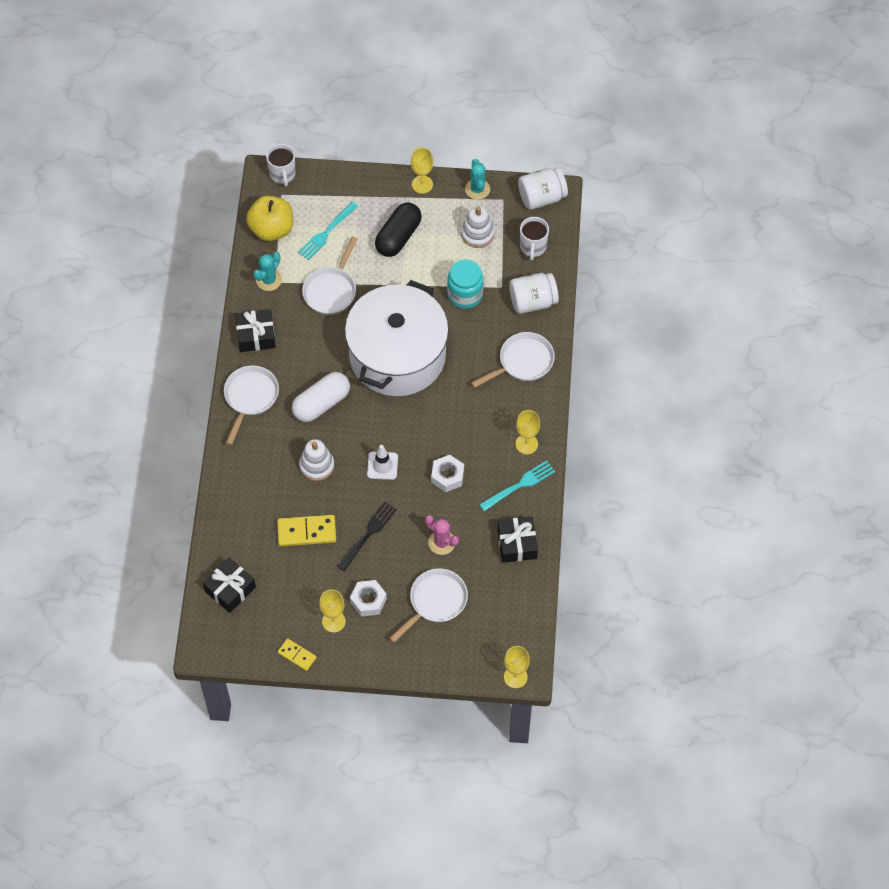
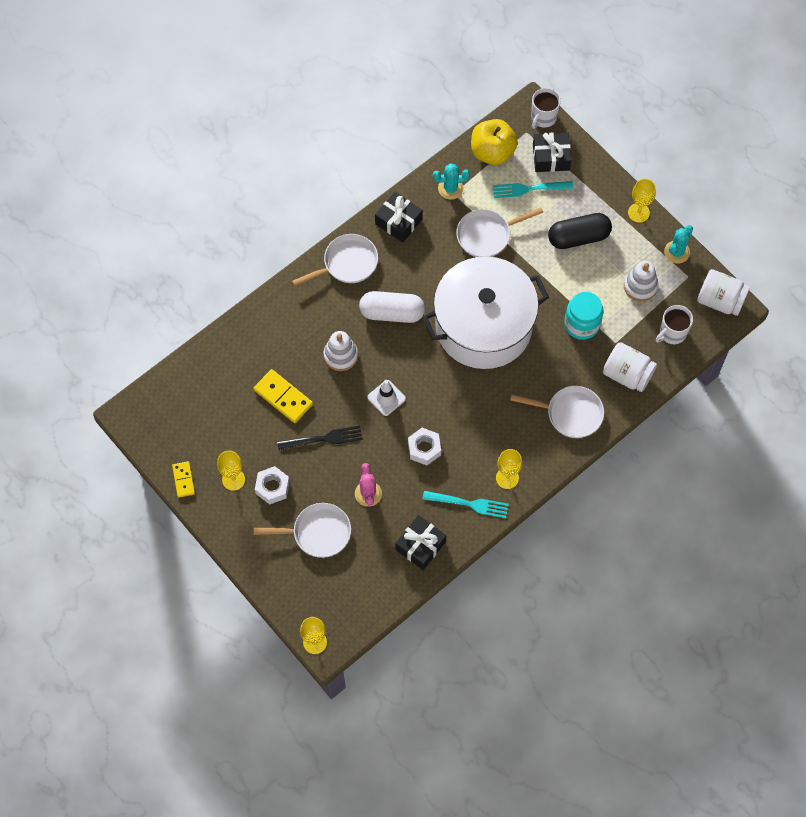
camera: 45 degrees right, 5 degrees up
(230, 589) = (189, 390): black gift -> black gift (551, 157)

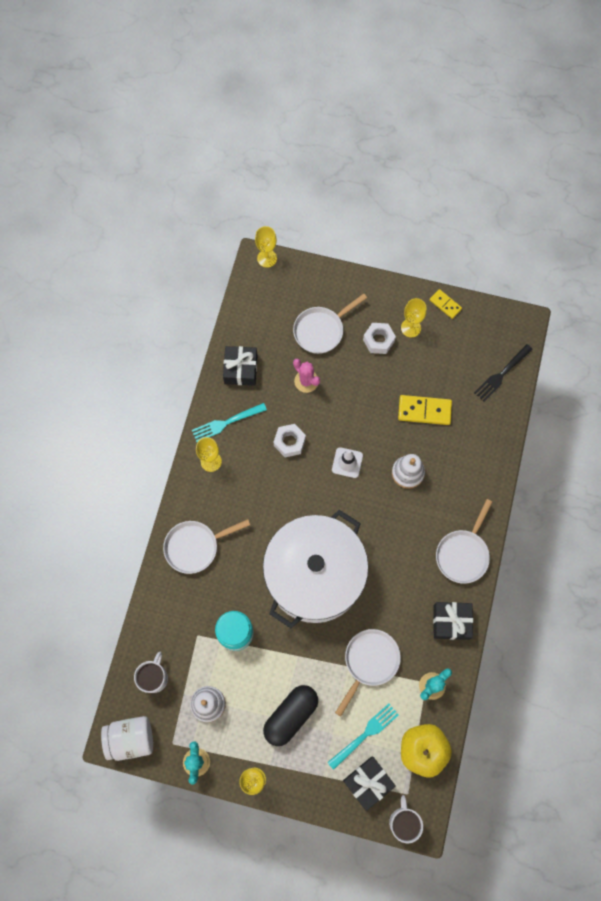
camera: 145 degrees right, 5 degrees up
(323, 439) = (370, 399): black fork -> black fork (502, 374)
(392, 313) = (395, 536): white capsule -> none
(627, 374) = (170, 612): white jar -> none

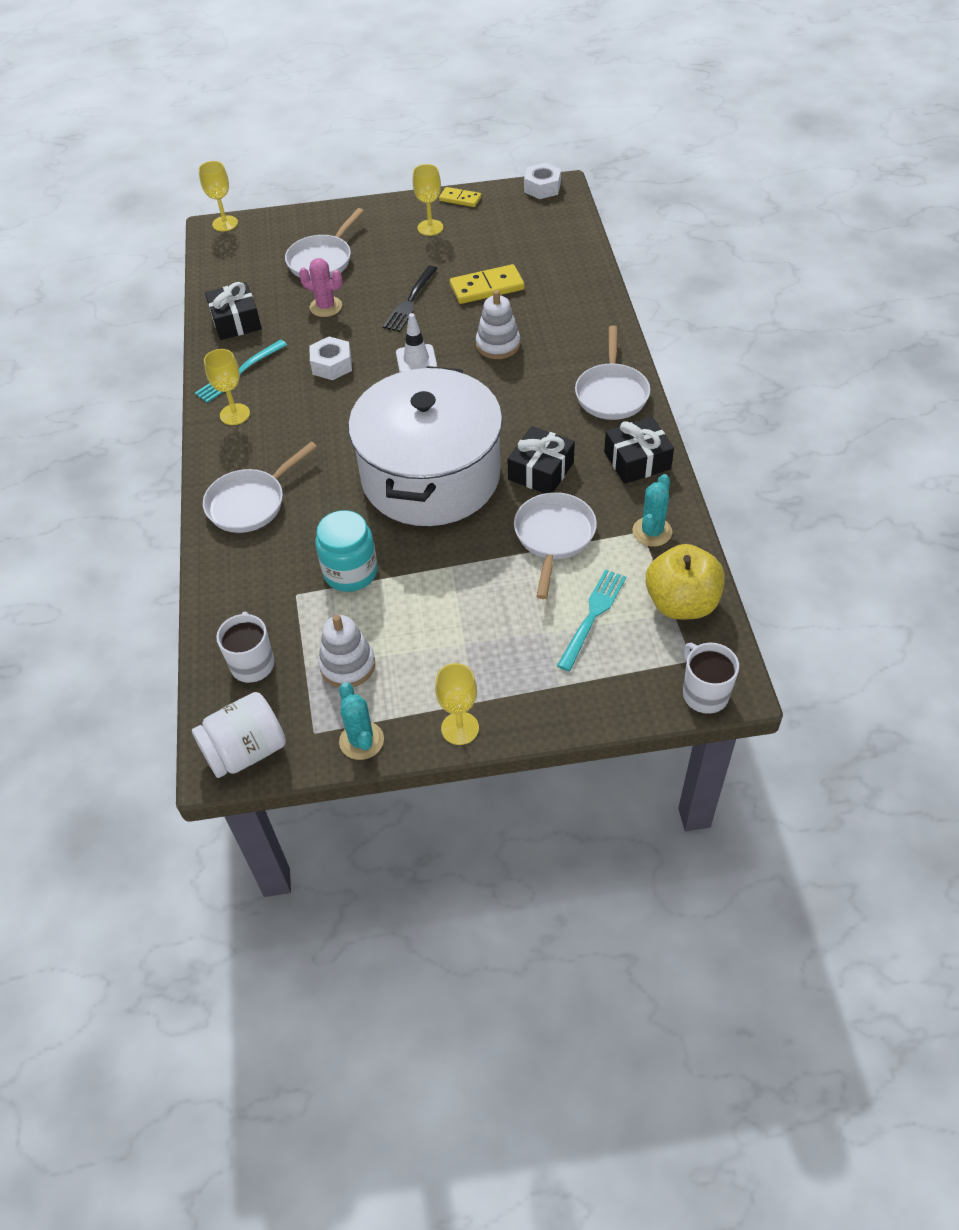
camera: 20 degrees left, 20 degrees down
(291, 715) = (476, 634): black capsule -> none
(368, 782) = (628, 668): black gift -> black gift (541, 471)
(378, 340) = (397, 248): white nut -> white nut (542, 187)
(502, 374) = (560, 232): black fork -> black fork (410, 301)

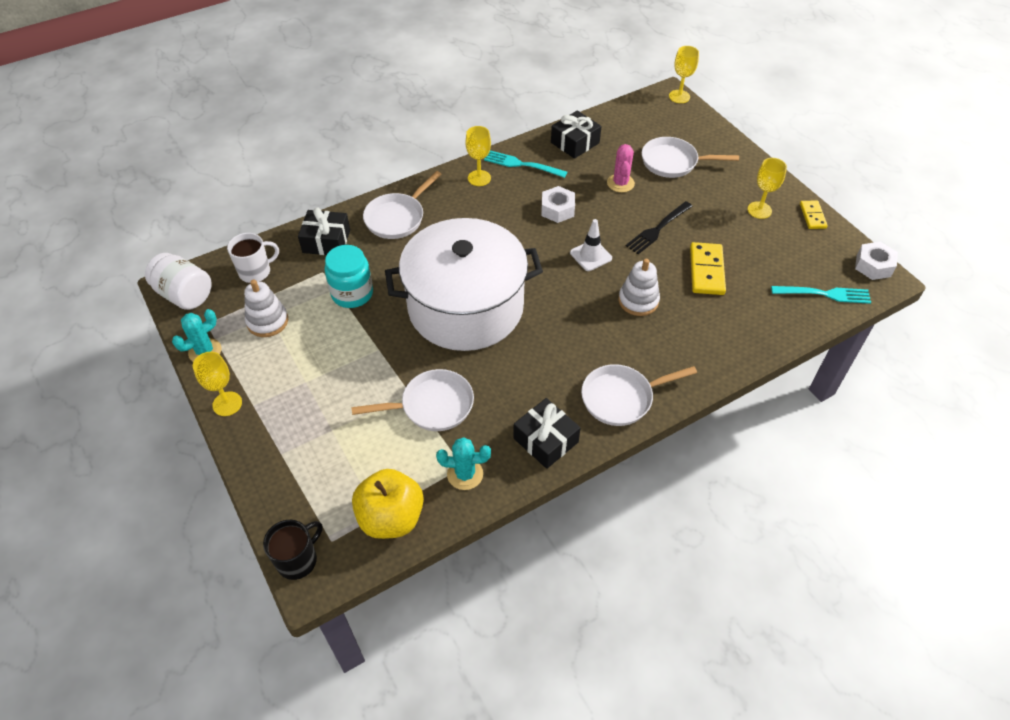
camera: 65 degrees right, 0 degrees up
(250, 503) = (397, 218): white pan -> white pan turned 75 degrees counterclockwise
(410, 301) = (658, 229): black fork -> black fork turned 45 degrees counterclockwise
(487, 287) = (706, 271): yellow domino -> yellow domino turned 45 degrees clockwise
(541, 471) = (502, 375): black gift -> black gift (326, 241)
(592, 616) = (357, 456): turquoise fork -> turquoise fork (824, 294)
(704, 693) = (298, 560): white mug -> black mug

